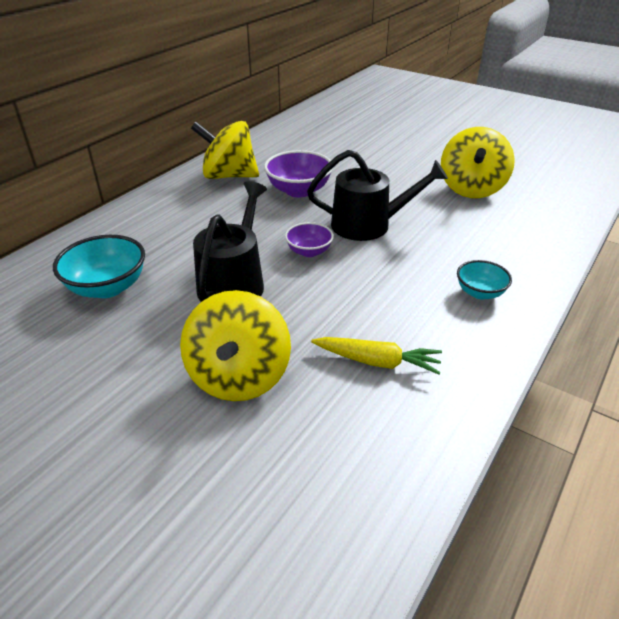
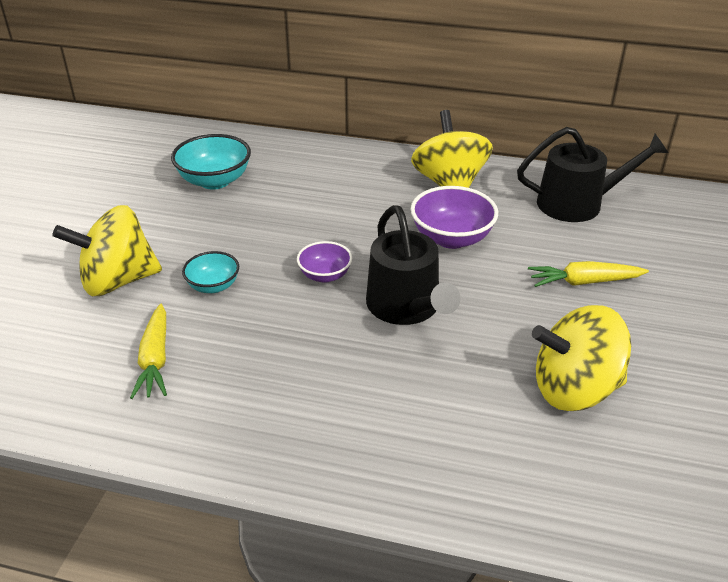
camera: 70 degrees right, 0 degrees up
(234, 282) = (248, 242): black watering can -> black watering can (577, 203)
(375, 160) = (584, 282): none -> yellow carrot
(480, 292) = (303, 424): turquoise bowl -> turquoise bowl (213, 286)

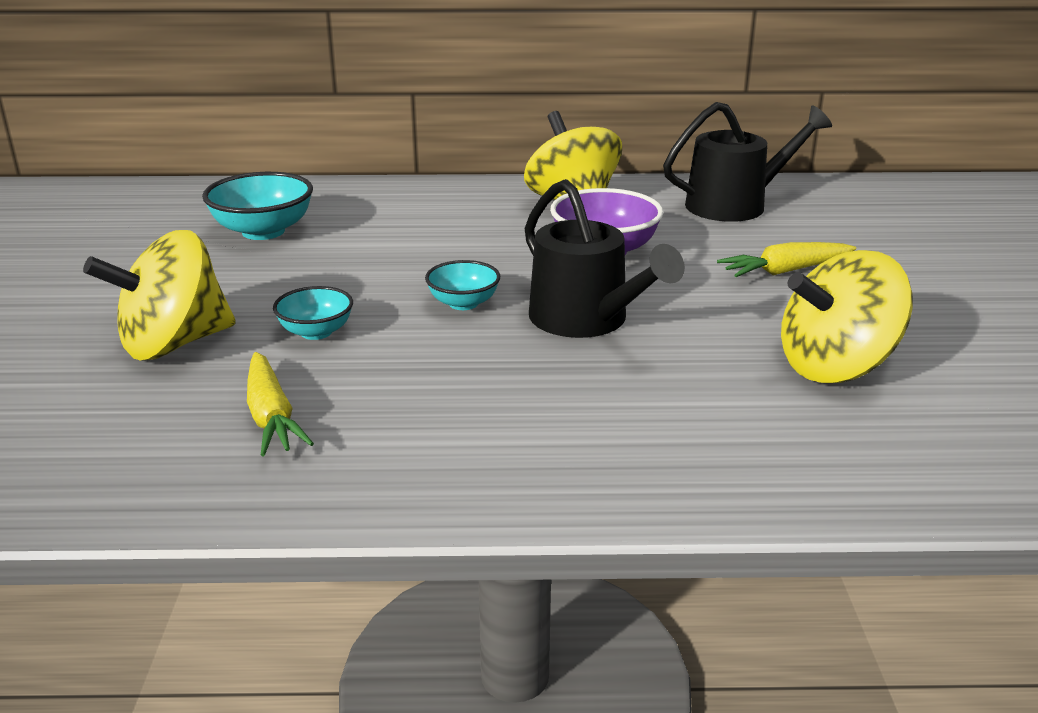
camera: 15 degrees left, 10 degrees down
(325, 275) = (463, 303): purple bowl -> turquoise bowl

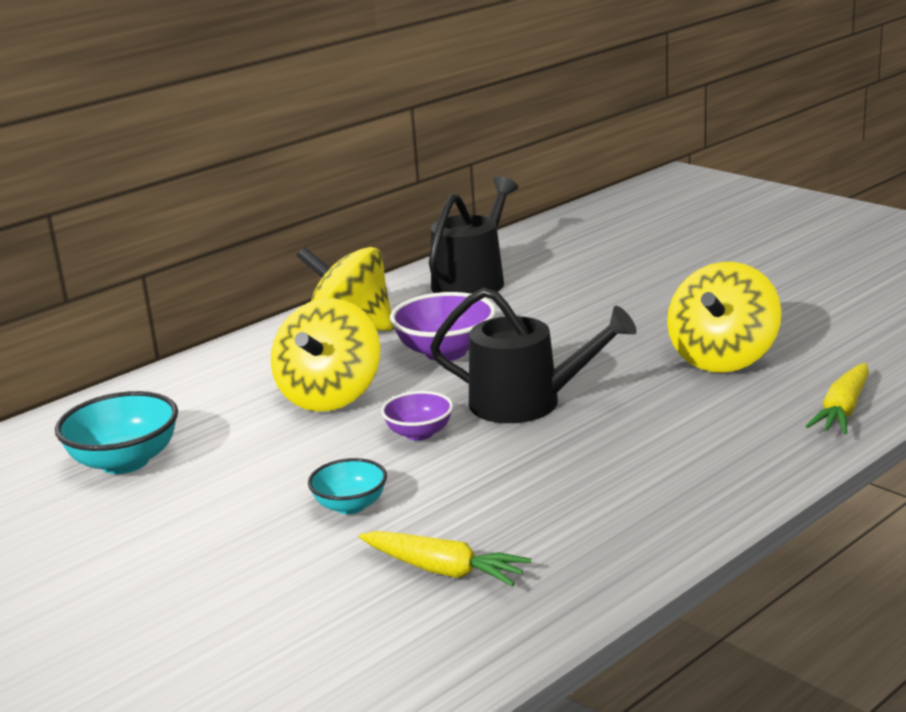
camera: 40 degrees left, 5 degrees down
(174, 344) = (251, 572): yellow spinning top -> yellow spinning top (330, 396)
(463, 303) = (419, 433): turquoise bowl -> purple bowl
(785, 271) = (590, 313): yellow carrot -> yellow carrot (843, 410)

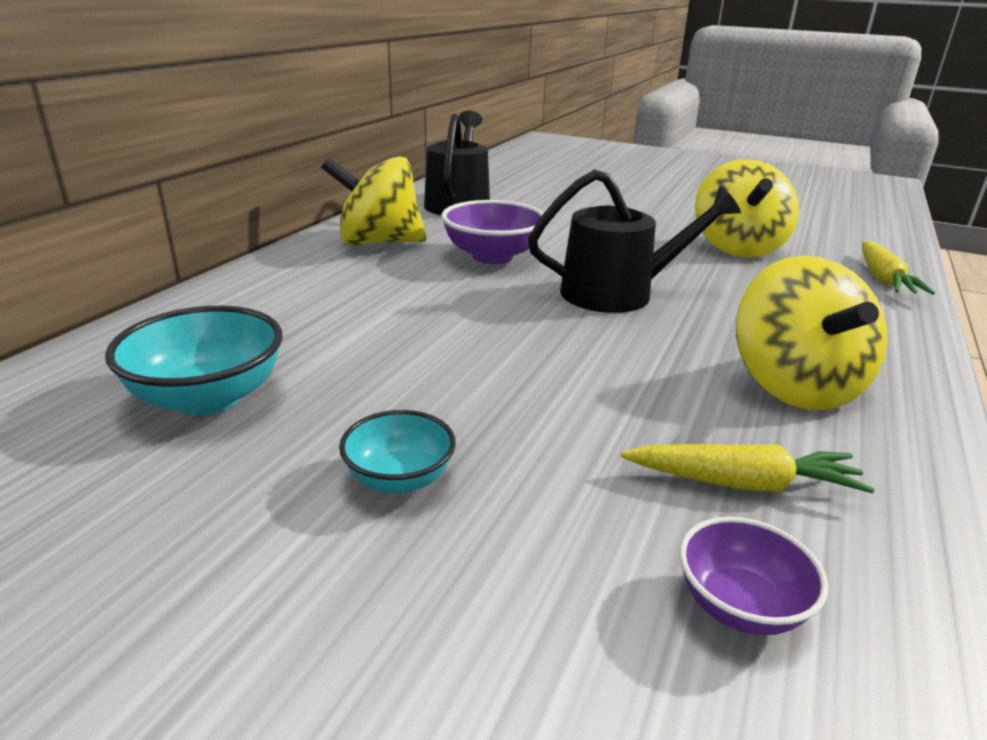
camera: 25 degrees left, 5 degrees up
(330, 396) = (413, 302): yellow spinning top -> yellow spinning top (794, 386)
(350, 506) = (549, 417): turquoise bowl -> turquoise bowl (399, 478)
(419, 433) = (544, 330): purple bowl -> purple bowl (739, 605)

